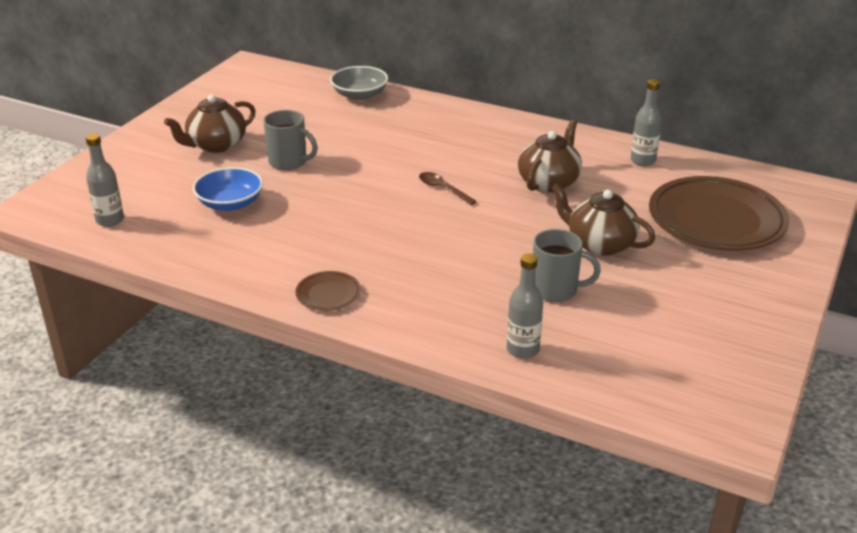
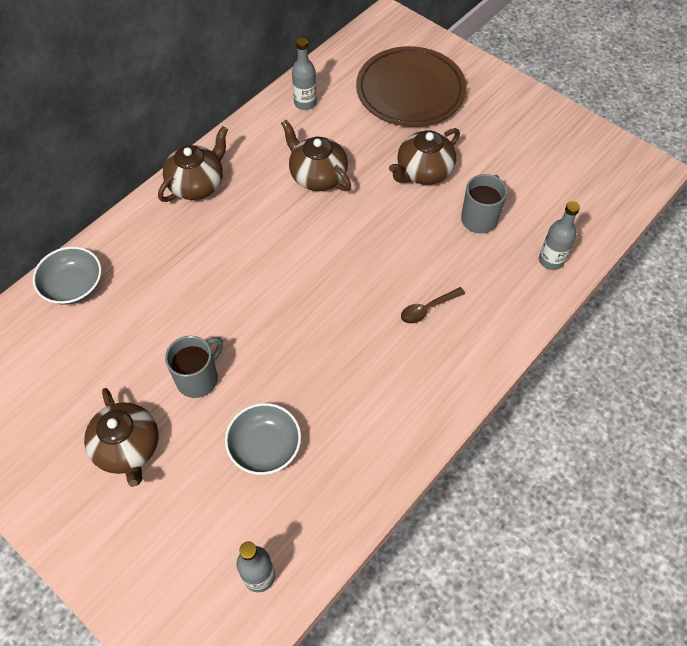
camera: 75 degrees left, 25 degrees up
(230, 203) = (265, 446): blue bowl -> grey bowl
(328, 294) = (449, 381): brown plate -> none
(443, 189) = (302, 256): brown spoon -> brown spoon (428, 309)
(497, 125) = (197, 184): none -> brown teapot

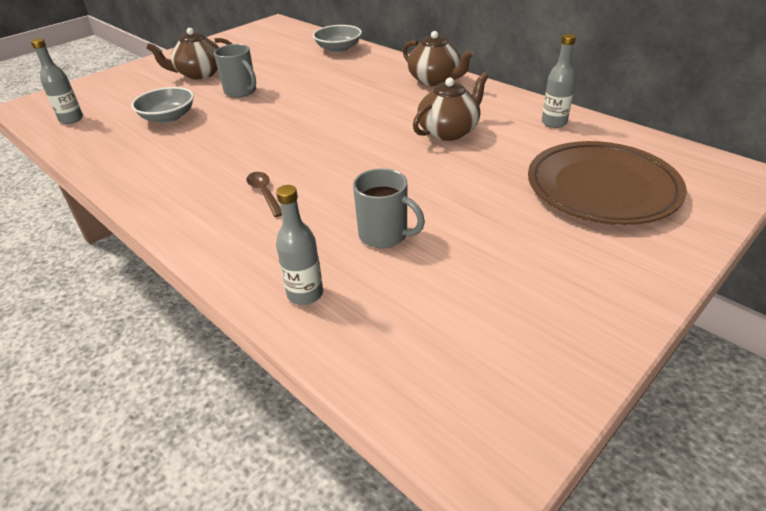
camera: 95 degrees right, 20 degrees down
(423, 171) = (461, 195): brown teapot -> none

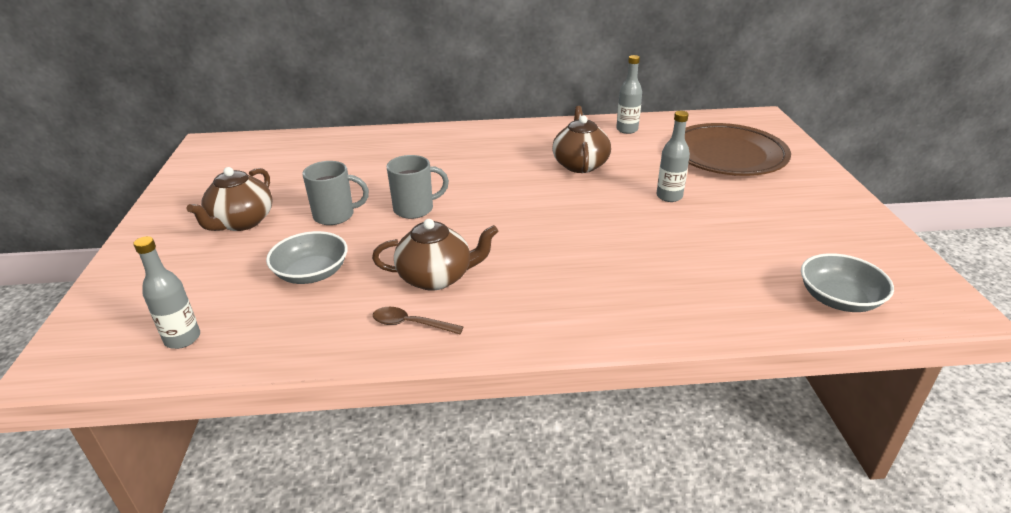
camera: 50 degrees left, 5 degrees down
(264, 193) = (557, 273): brown spoon -> brown spoon (411, 324)
(305, 294) = (729, 308): grey bottle -> grey bottle (669, 196)
(338, 49) = (345, 141): grey bowl -> grey bowl (838, 299)
(385, 235) = (690, 247): grey mug -> grey mug (415, 209)
(435, 80) = (489, 134): brown teapot -> brown teapot (436, 277)

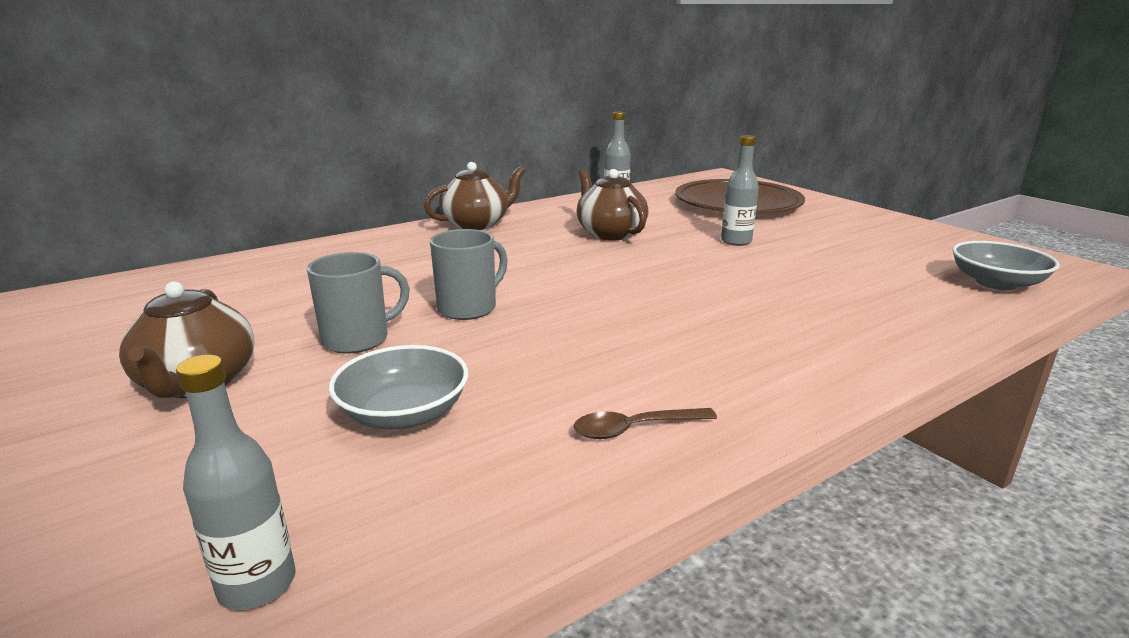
camera: 30 degrees left, 10 degrees down
(436, 277) = (595, 369): brown teapot -> brown teapot (477, 224)

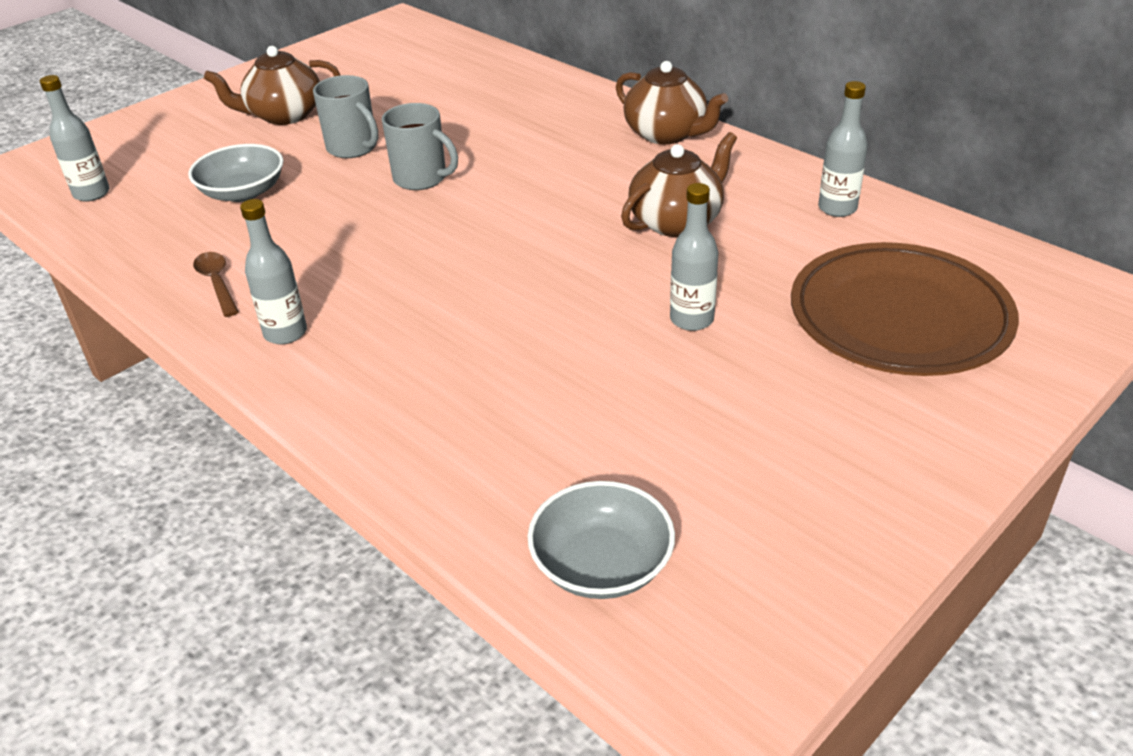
camera: 80 degrees right, 15 degrees up
(748, 383) = (285, 333): none -> grey bottle

